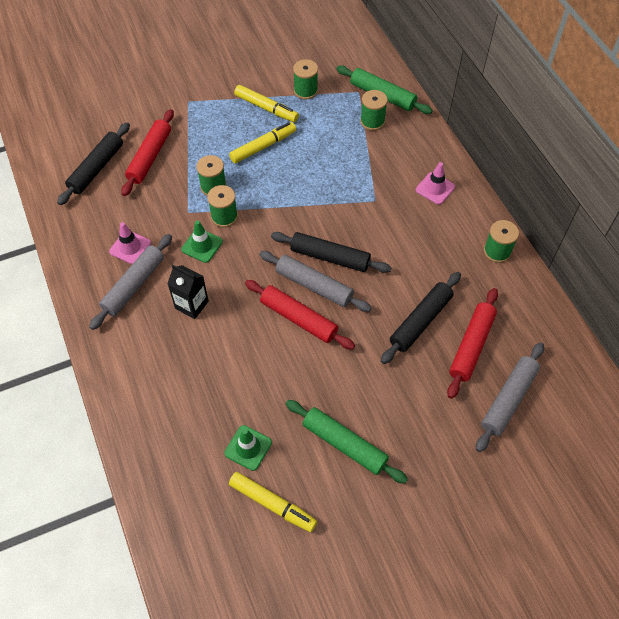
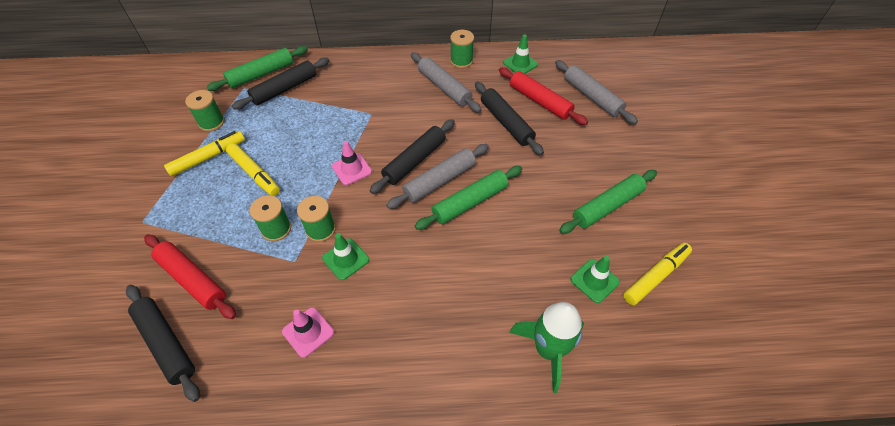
camera: 70 degrees left, 5 degrees down
(134, 285) = (362, 340): grey rolling pin -> grey rolling pin (444, 87)
(165, 422) = (548, 350): none -> green rocket
(191, 305) = (415, 288): black carton -> none
(263, 146) = (255, 173): yellow marker -> yellow marker turned 150 degrees clockwise
(298, 319) = (470, 202): red rolling pin -> green rolling pin
(372, 121) = (284, 89): green spool -> black rolling pin
(435, 188) = (382, 74): pink traffic cone -> pink traffic cone (352, 169)
(526, 310) = (520, 64): none -> green traffic cone

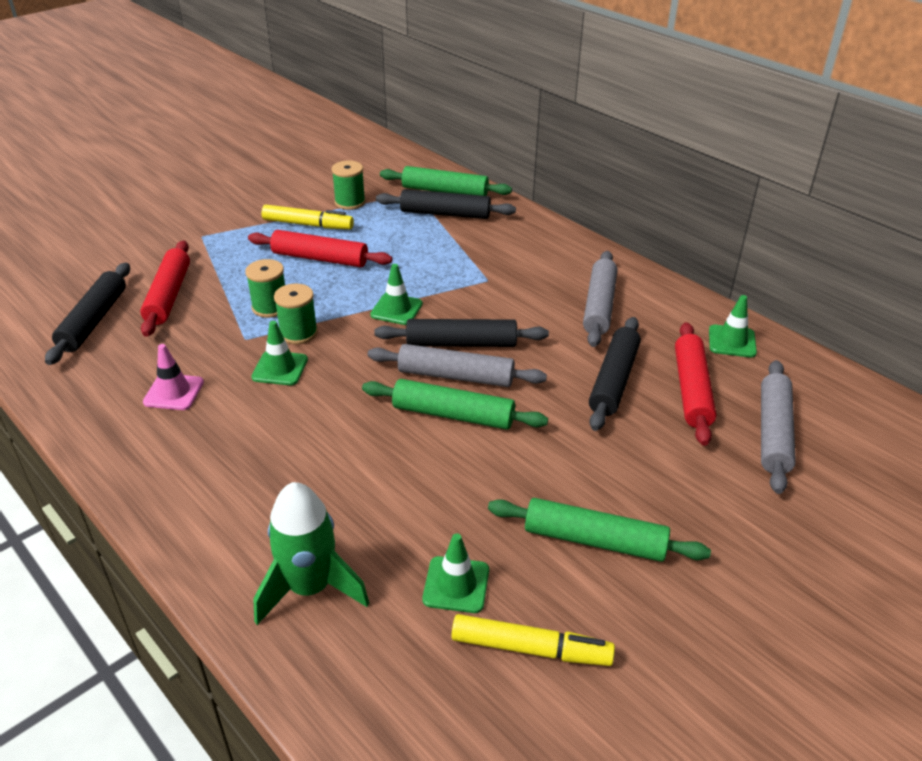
camera: 50 degrees right, 15 degrees down
(255, 173) = (320, 258): yellow marker -> red rolling pin
(352, 169) = (396, 309): pink traffic cone -> green traffic cone
(461, 61) = (661, 295): green spool -> none

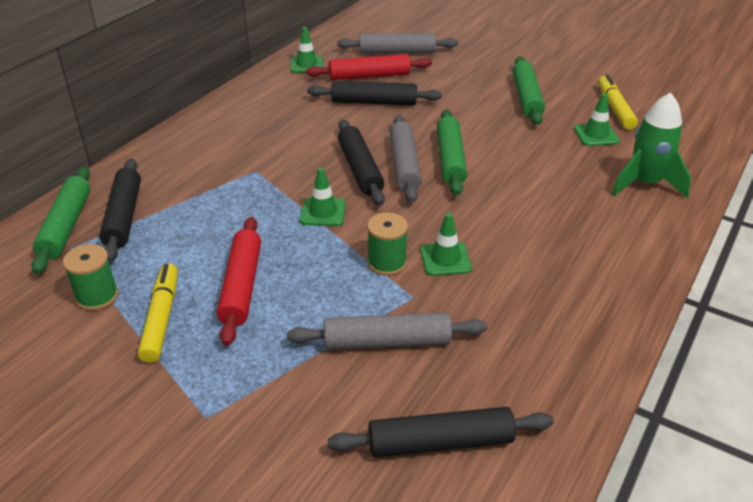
camera: 105 degrees left, 0 degrees up
(168, 295) = (360, 391): red rolling pin -> none
(174, 392) = (517, 317): pink traffic cone -> none
(270, 307) = (351, 296): green spool -> none
(599, 306) = (279, 115): grey rolling pin -> grey rolling pin (387, 342)

